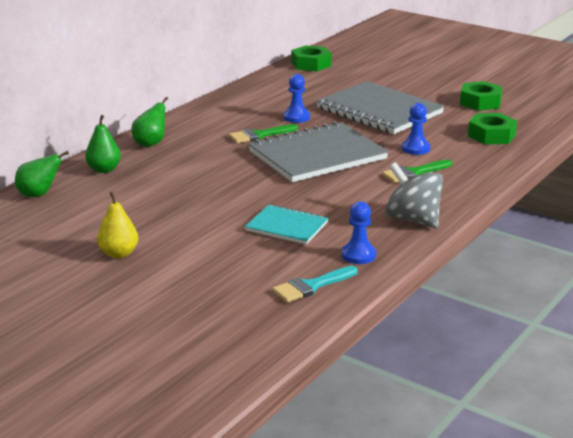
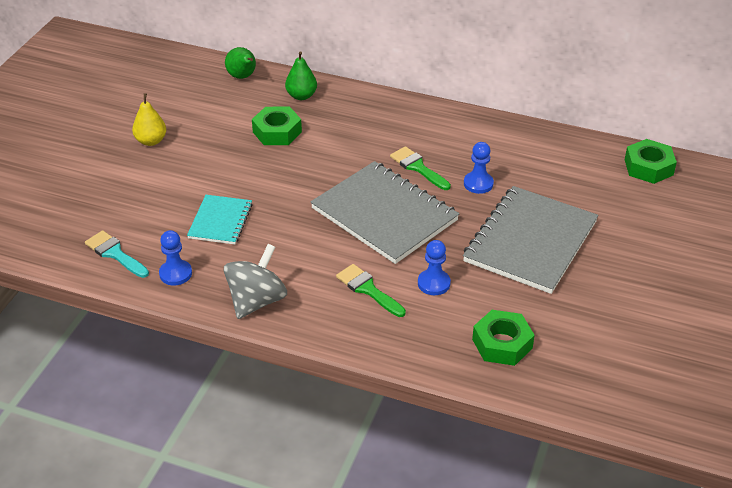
camera: 75 degrees right, 15 degrees up
(151, 143) = (368, 107): green pear -> none
(480, 102) = (608, 325): green nut -> green nut (277, 132)

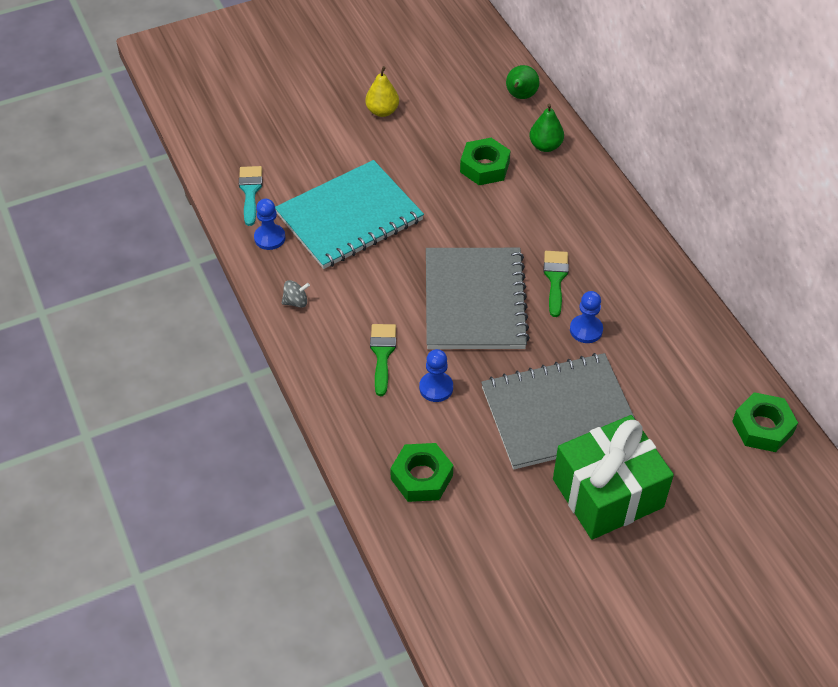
camera: 45 degrees right, 10 degrees up
(220, 221) = (349, 217): turquoise notebook -> turquoise notebook, size x1.88
(256, 301) = (296, 302): grey spinning top -> grey spinning top, size x0.47
(621, 265) = (607, 493): none -> green gift

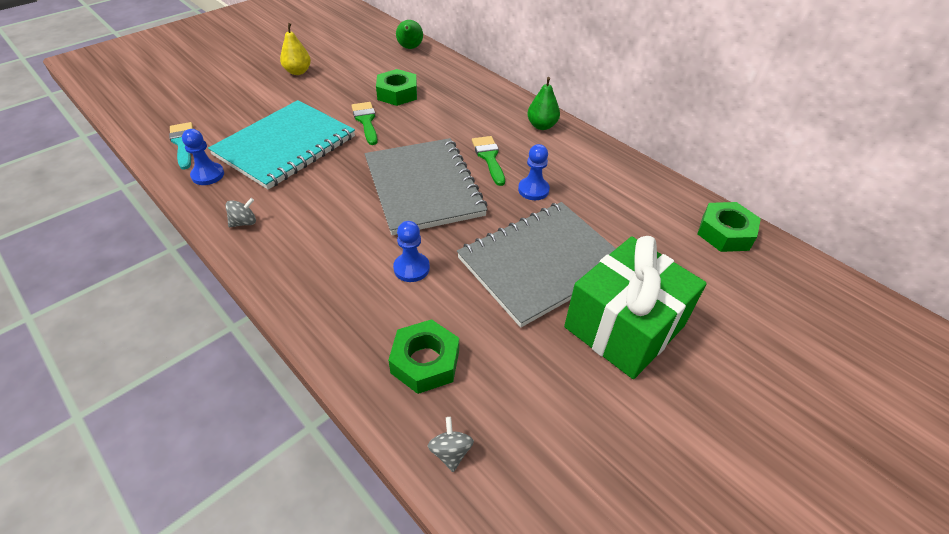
camera: 20 degrees left, 5 degrees down
(382, 354) = (346, 250): green brush -> green brush (366, 121)
(419, 552) = (450, 452): none -> grey spinning top
(545, 146) = (442, 73): green pear -> green pear (542, 126)

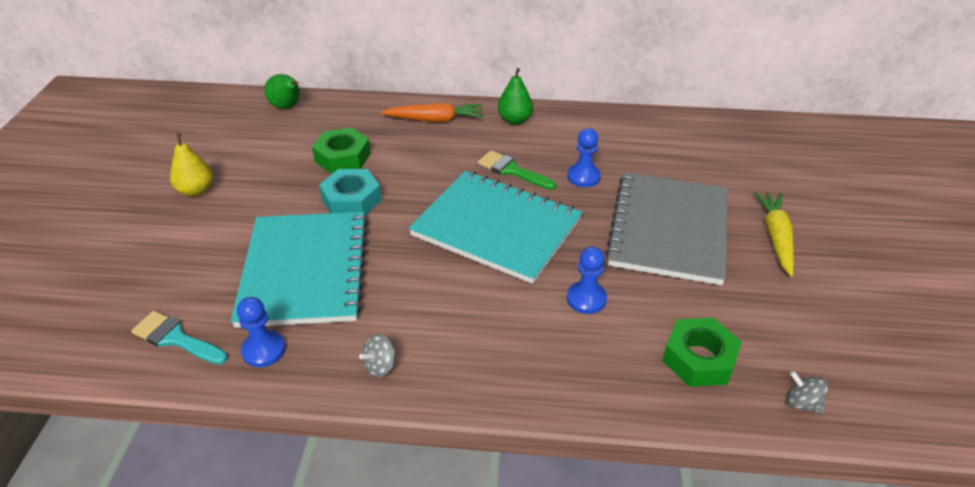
camera: 40 degrees left, 5 degrees down
(244, 222) = (380, 366): grey spinning top -> grey spinning top turned 150 degrees counterclockwise
(366, 121) = (351, 200): green brush -> turquoise nut
(423, 187) = (496, 228): grey notebook -> turquoise notebook
(487, 98) = (435, 120): none -> orange carrot
(624, 326) = (775, 237): green gift -> yellow carrot
(725, 233) = (743, 132): green nut -> none

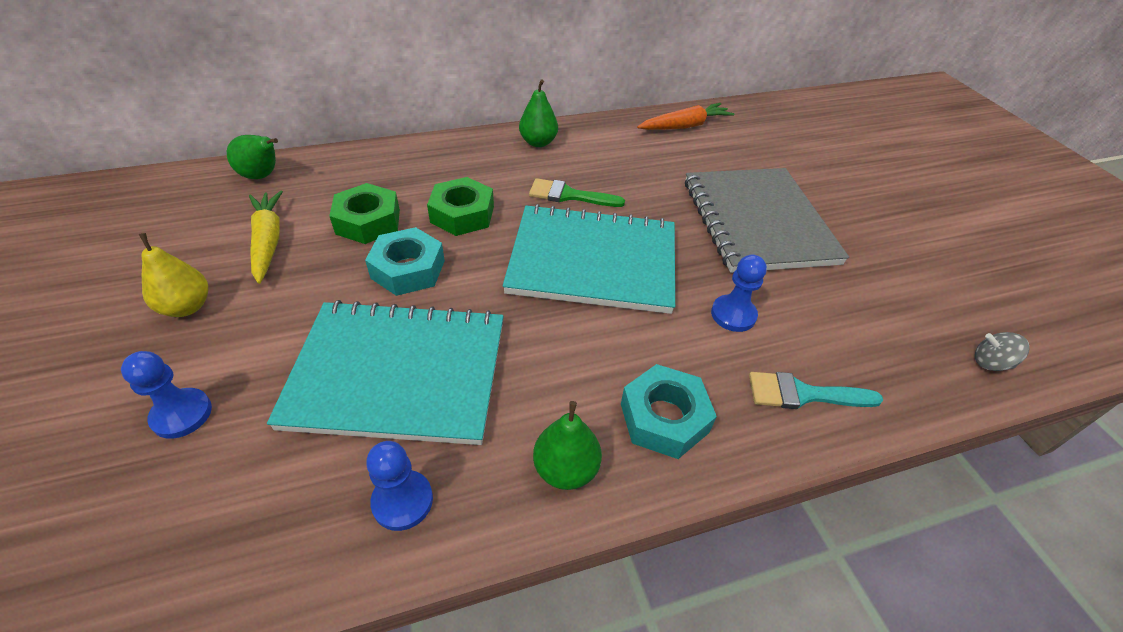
camera: 25 degrees left, 5 degrees up
(176, 338) = (262, 529): turquoise brush -> turquoise brush (803, 394)
(304, 271) = (398, 374): turquoise notebook -> turquoise notebook turned 60 degrees counterclockwise
(380, 366) = (566, 469): grey spinning top -> green pear
(435, 120) = (452, 158): orange carrot -> orange carrot (684, 126)
(474, 356) = (664, 418): none -> turquoise nut
(583, 177) = (644, 187): blue pawn -> blue pawn (182, 414)
(699, 359) = (876, 346): green nut -> green nut (462, 214)
(775, 237) = (850, 206): yellow carrot -> yellow carrot (268, 241)

